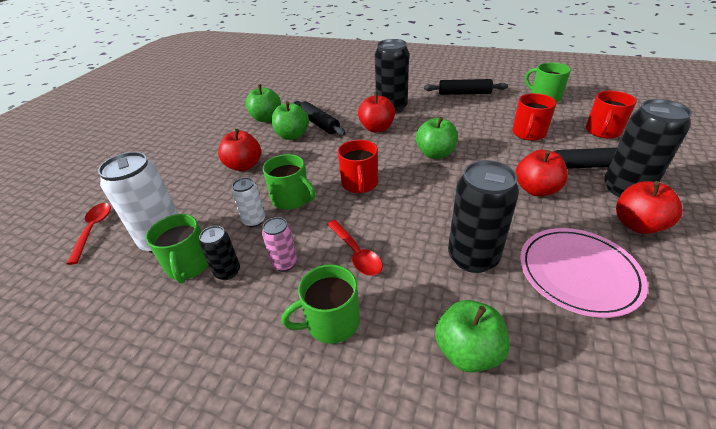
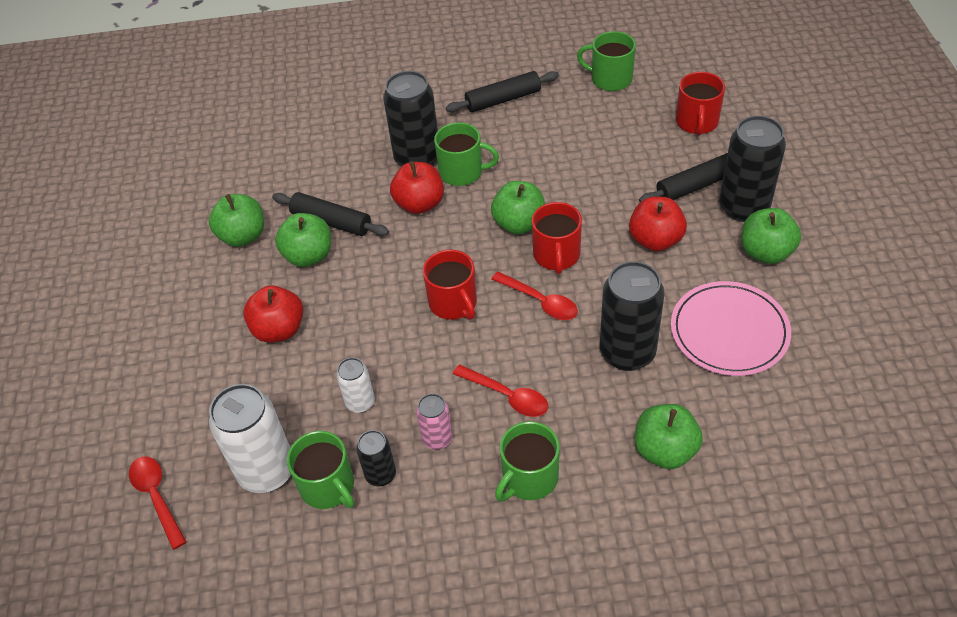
camera: 25 degrees left, 10 degrees up
(291, 199) = (384, 356): green mug -> green mug (462, 172)
(421, 201) = (540, 301): none -> red spoon
(528, 133) = (615, 153): red mug -> red mug (556, 255)
(637, 225) = (766, 252): red apple -> green apple

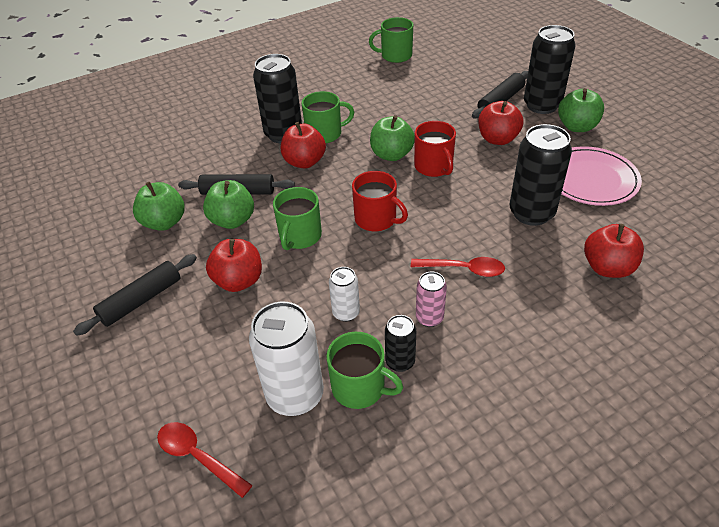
camera: 25 degrees left, 5 degrees down
(503, 99) = (326, 83): black rolling pin -> black rolling pin (141, 300)
(529, 478) = (522, 321): green mug -> green mug (300, 236)
(540, 301) = (443, 199): red spoon -> none
(665, 450) = (607, 268): green apple -> red apple
(697, 122) = (473, 66): red mug -> none

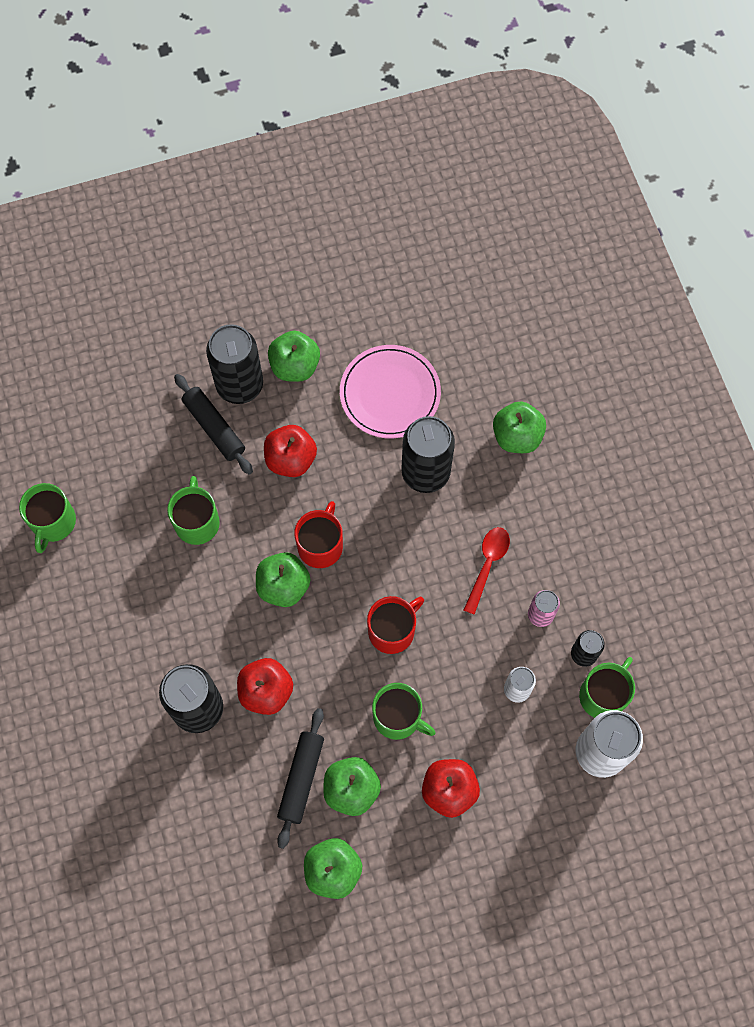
camera: 80 degrees left, 25 degrees up
(141, 300) = (452, 896): black rolling pin -> none
(198, 457) = (644, 842): red spoon -> none
(325, 134) = (214, 656): green mug -> green mug (197, 522)
(434, 167) = (320, 545): red mug -> red mug turned 60 degrees counterclockwise
(607, 268) = (517, 436): red apple -> green apple

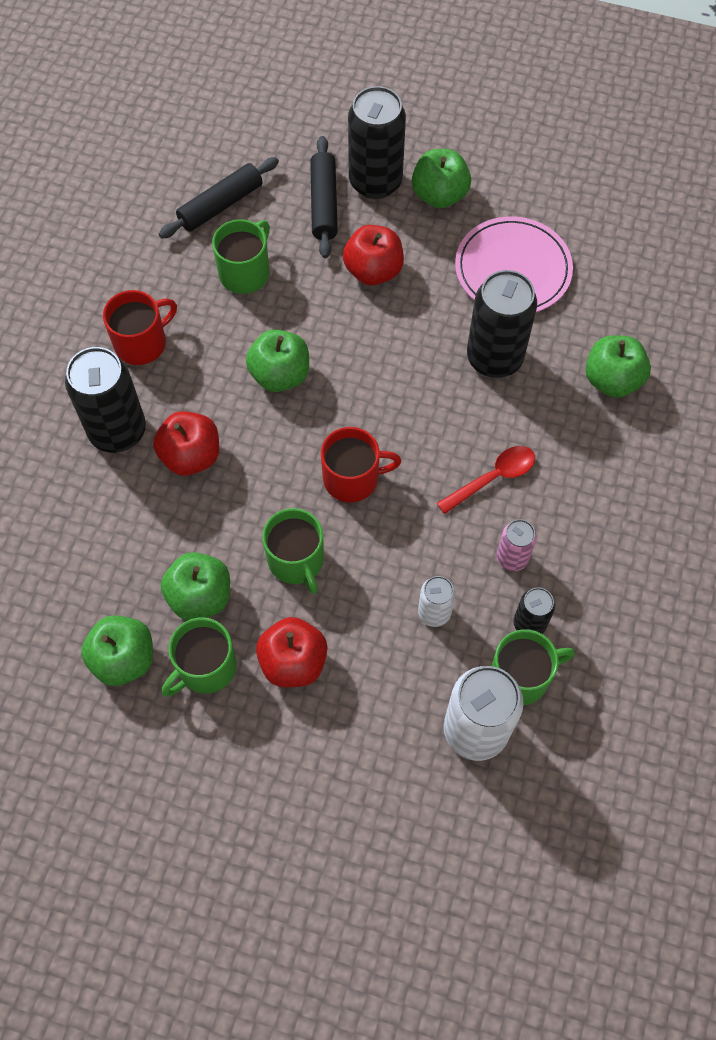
camera: 35 degrees right, 5 degrees down
(53, 522) = (120, 198): green mug -> green mug (205, 667)
(301, 778) = (161, 555): black rolling pin -> black rolling pin (220, 205)
(320, 545) = (343, 361): red mug -> red mug (142, 343)

